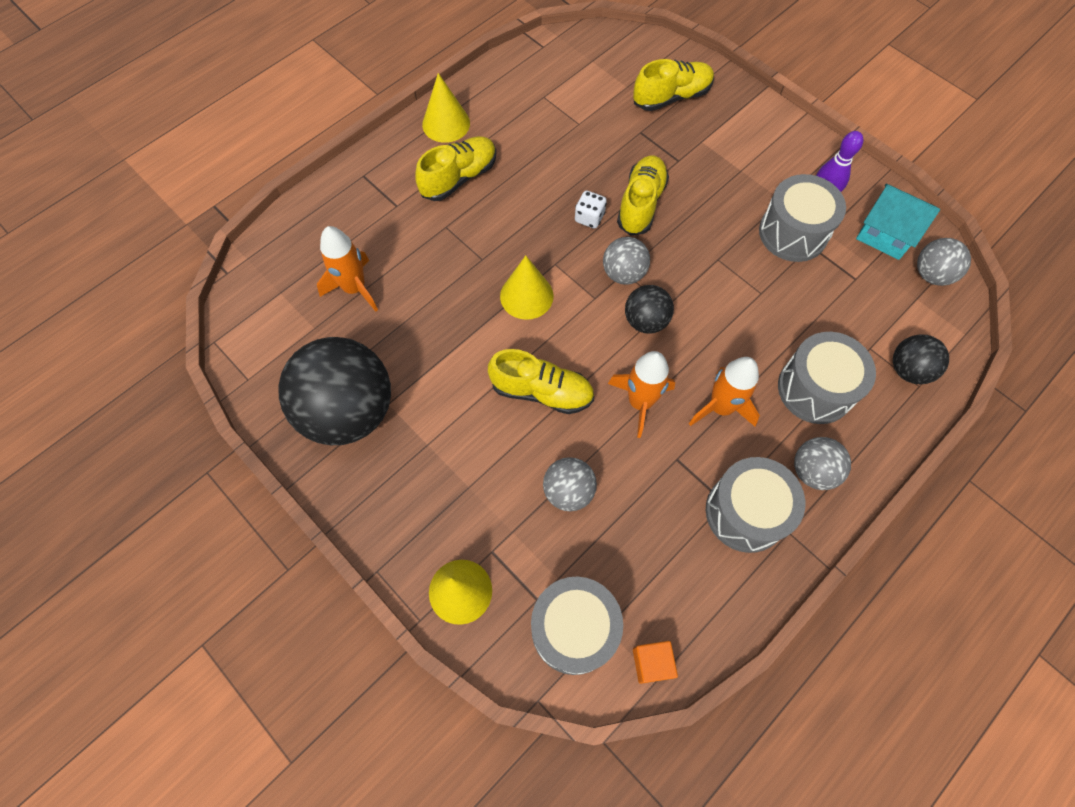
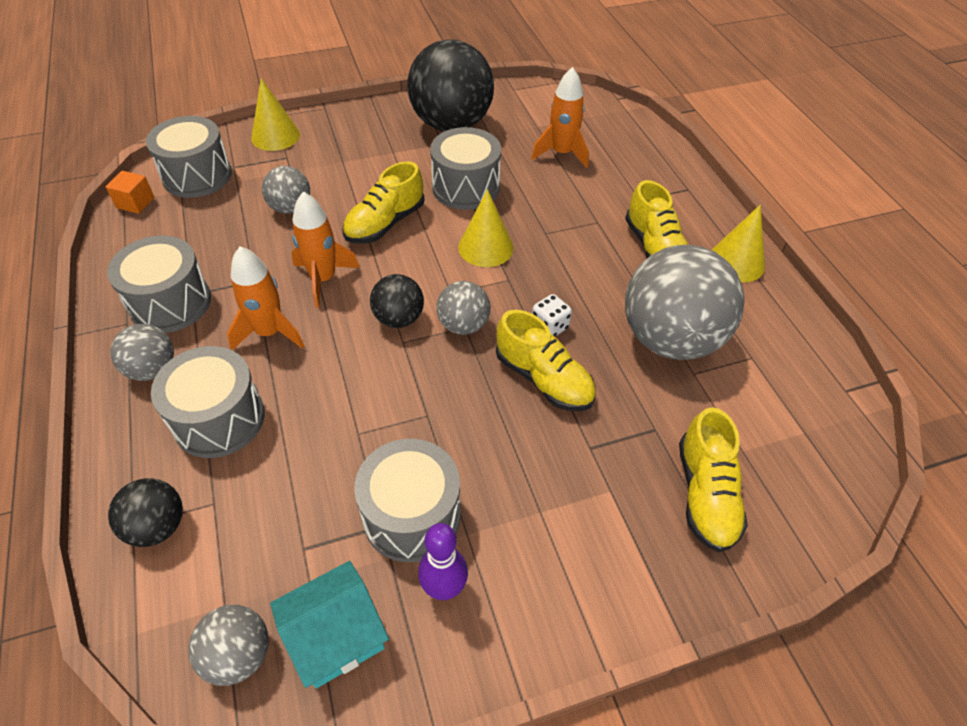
camera: 115 degrees right, 15 degrees down
(452, 348) = (466, 187): none -> grey drum
(555, 143) = (670, 339): none -> grey ball

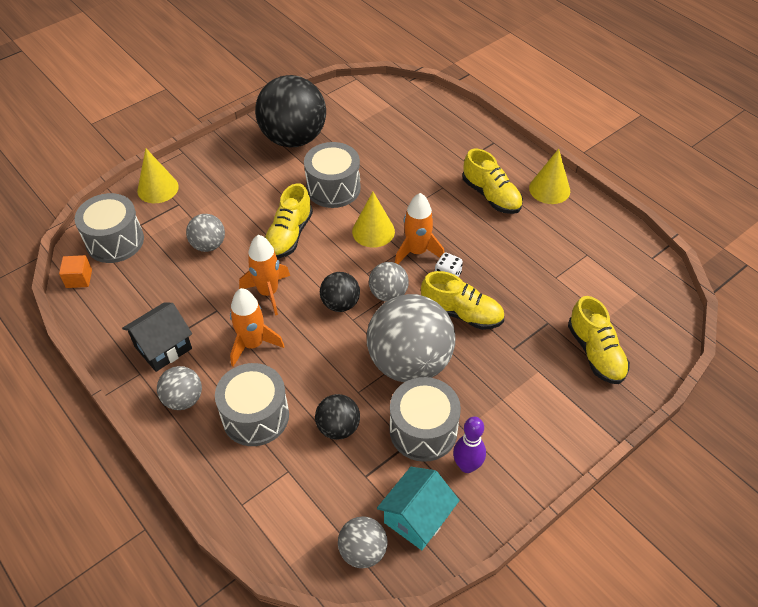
camera: 20 degrees left, 0 degrees up
(158, 526) = (259, 499): black ball -> black ball (338, 427)
(170, 303) = (163, 347): grey drum -> black house
(561, 153) = (390, 139): orange rocket -> orange rocket (417, 252)
(670, 339) = (530, 258): grey ball -> grey ball (409, 362)

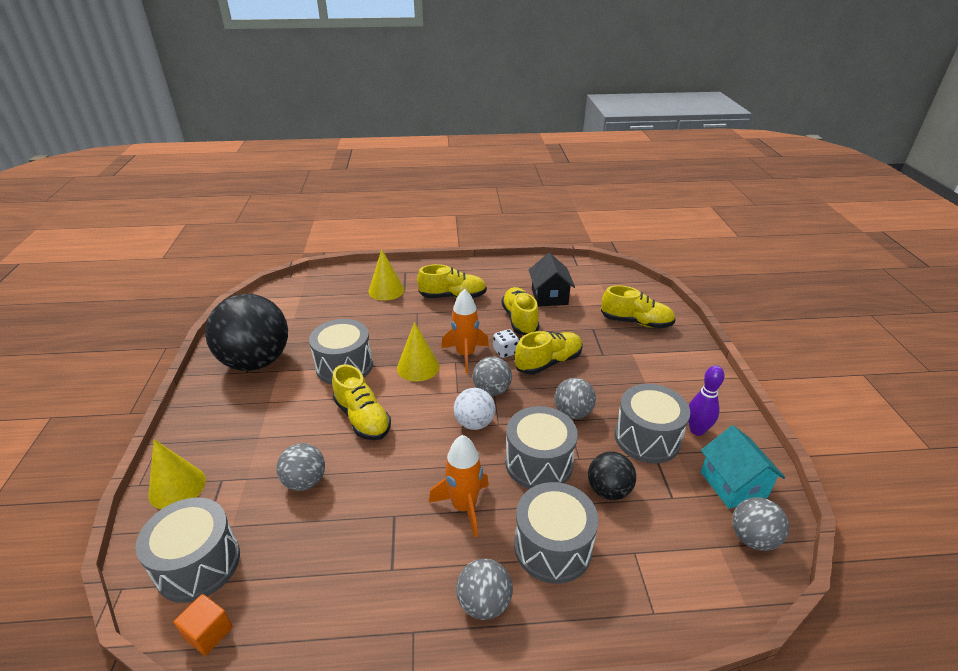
camera: 55 degrees left, 15 degrees down
(163, 347) = (398, 588): black house -> black house (549, 296)
(268, 292) = (413, 464): orange rocket -> none
(331, 367) = (538, 463): none -> grey drum
(340, 304) = (474, 423): black ball -> white ball
(409, 362) = (573, 412): grey ball -> grey ball, size x0.49
(504, 261) = (519, 320): none -> yellow shoe
(549, 189) = (476, 272): yellow cone -> yellow cone (386, 290)

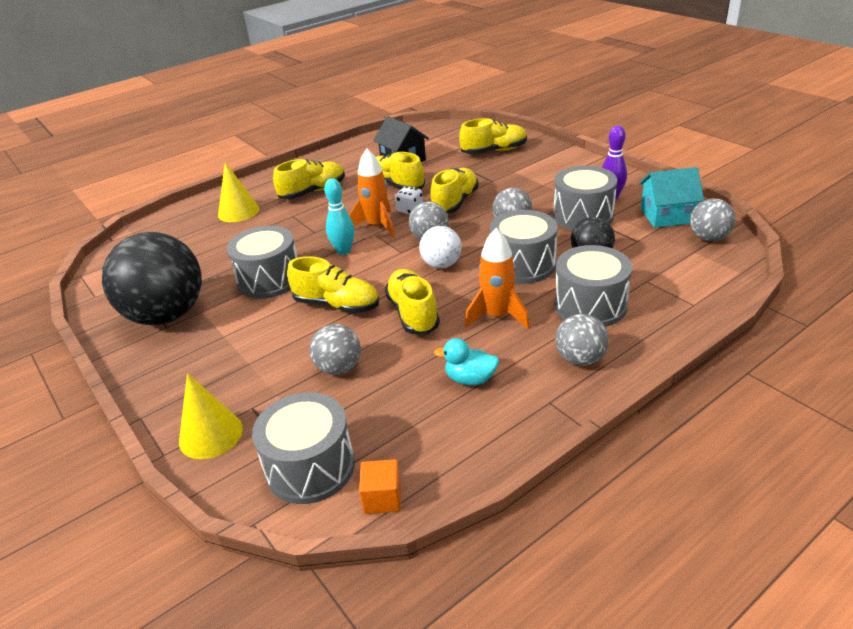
camera: 30 degrees left, 0 degrees up
(379, 560) = (470, 379): none -> turquoise duck
(405, 461) = (413, 313): none -> yellow shoe
(418, 367) = (343, 251): yellow cone -> turquoise bowling pin
(733, 484) = (666, 216): turquoise house -> turquoise house turned 45 degrees counterclockwise

